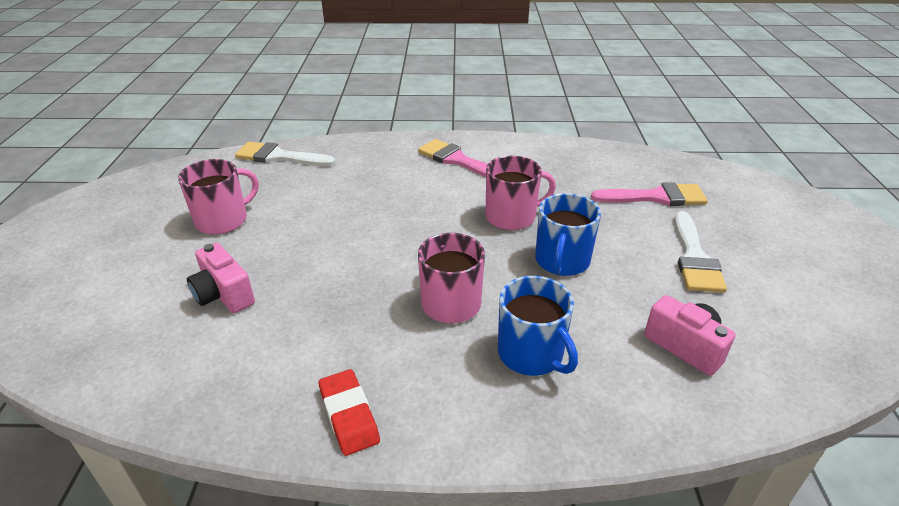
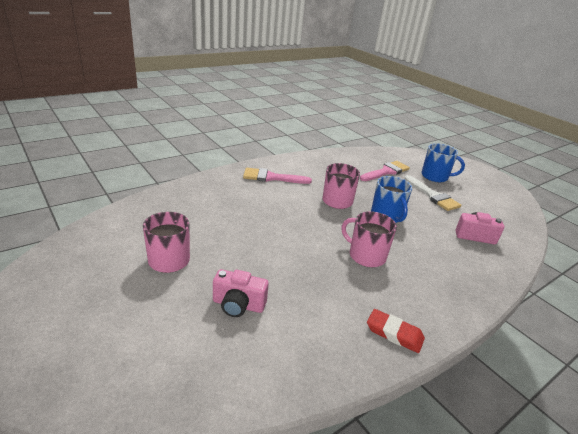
camera: 40 degrees left, 5 degrees down
(279, 157) = (152, 205): white brush -> none
(531, 354) = (429, 265): blue mug -> blue mug (435, 176)

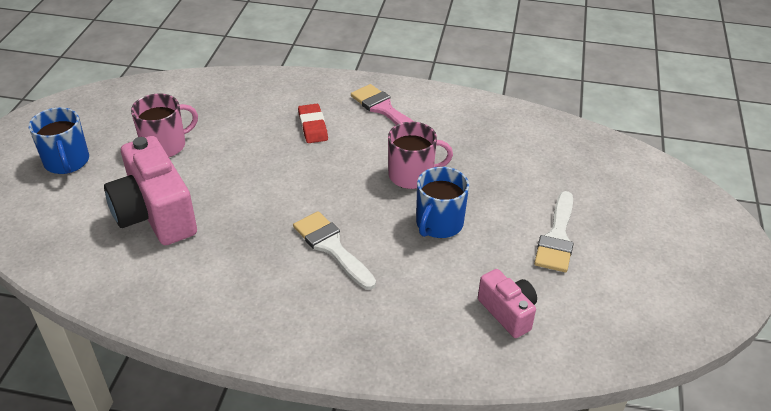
camera: 50 degrees right, 10 degrees up
(238, 305) = (155, 214): pink camera -> pink camera, size x1.82
(366, 255) = (331, 247): pink mug -> white brush
(386, 172) = (553, 173): pink brush -> none
(394, 333) = (229, 323): red eraser -> red eraser (313, 126)
(435, 176) = (621, 217): blue mug -> blue mug (67, 162)

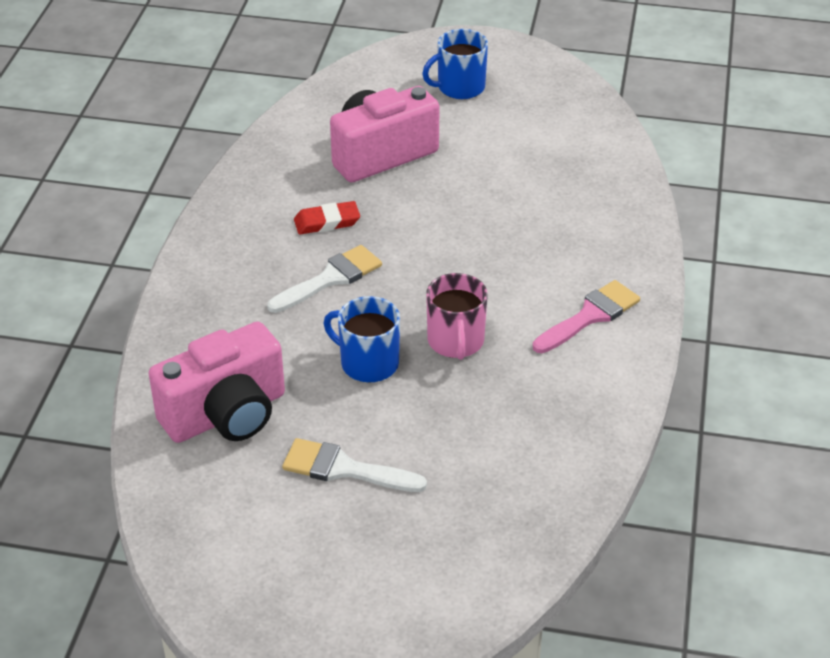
camera: 90 degrees right, 0 degrees up
(165, 145) = (494, 146): pink mug -> none
(313, 126) = (544, 254): red eraser -> red eraser (327, 222)
(508, 312) = (226, 414): pink camera -> pink camera, size x1.82

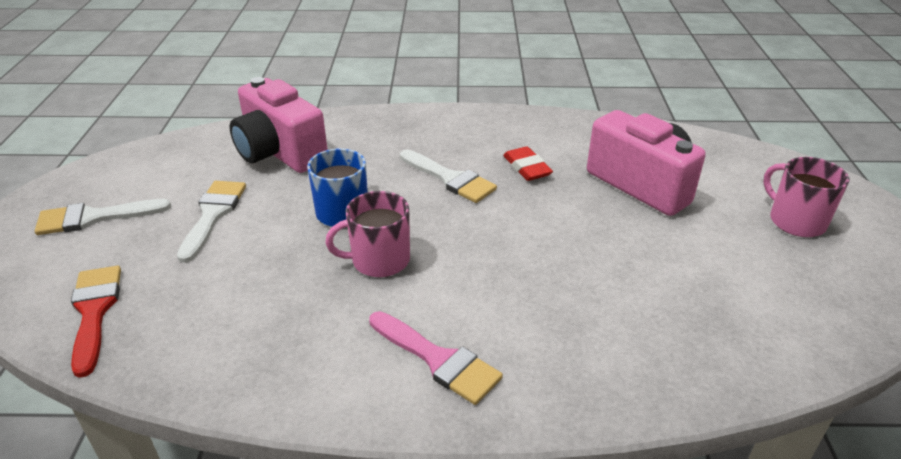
camera: 80 degrees right, 5 degrees down
(320, 578) = (94, 217): none -> white brush
(459, 87) = (795, 221): blue mug -> pink mug
(491, 549) = (94, 311): none -> red brush

